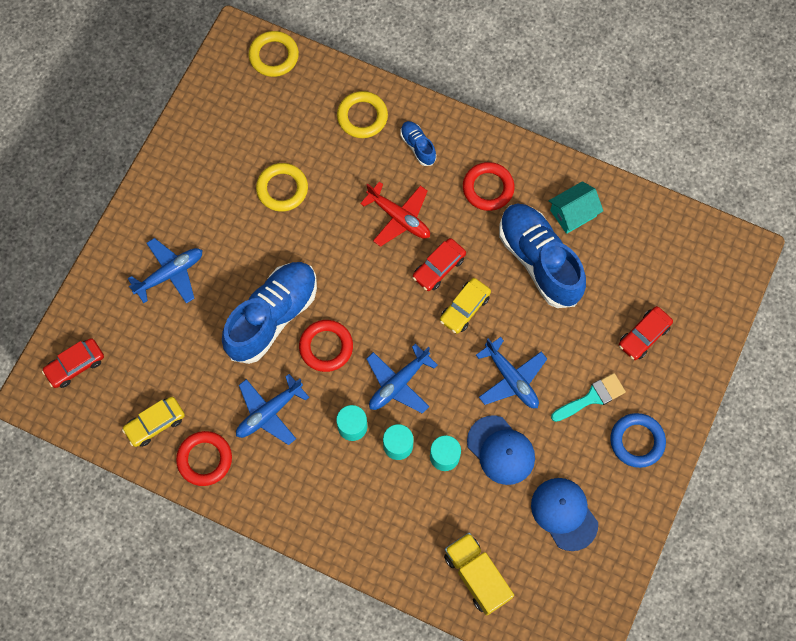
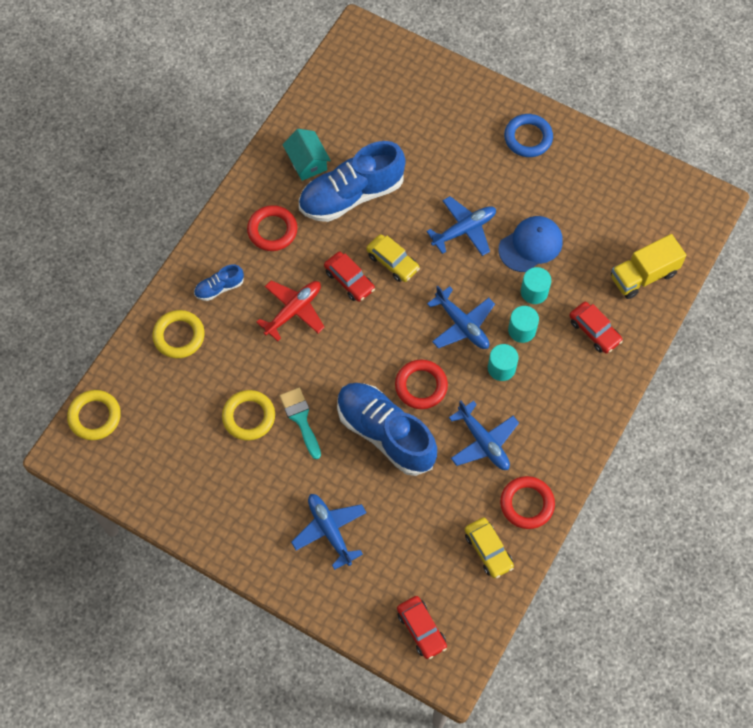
camera: 85 degrees left, 5 degrees down
(564, 514) = (590, 201): blue cap -> none
(592, 397) = (486, 168): turquoise brush -> turquoise brush (301, 419)
(644, 336) = (432, 120): red car -> red car (594, 331)

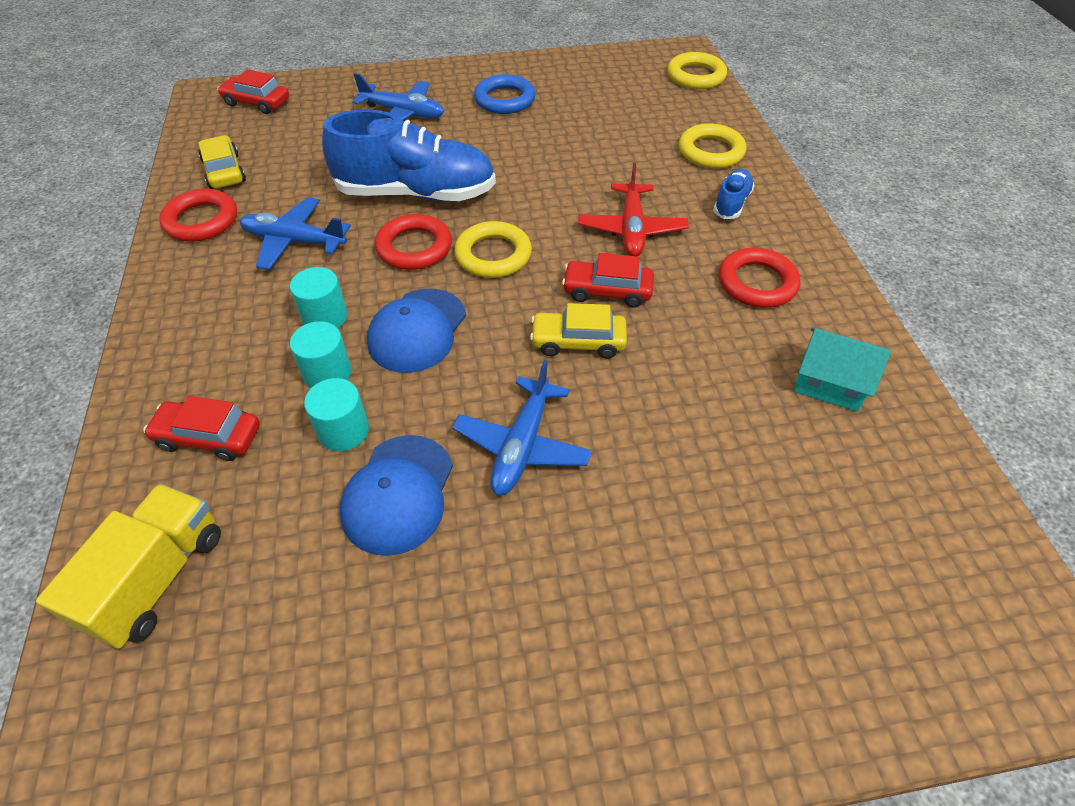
camera: 140 degrees right, 15 degrees down
(249, 417) = (567, 138): yellow ring -> yellow ring (493, 255)
(301, 419) = (516, 160): turquoise brush -> none
(351, 195) = (723, 383): blue shoe -> none
(462, 325) = (417, 330): blue plane -> blue cap
(488, 550) = (224, 171): yellow car -> yellow car turned 45 degrees clockwise
(528, 138) = (558, 696): blue ring -> blue ring (504, 100)

